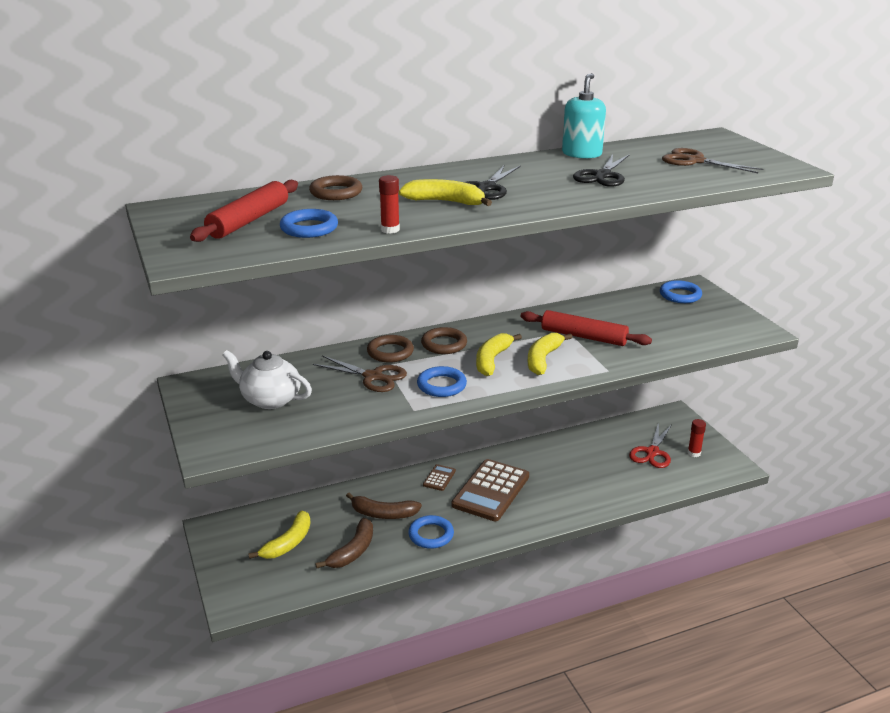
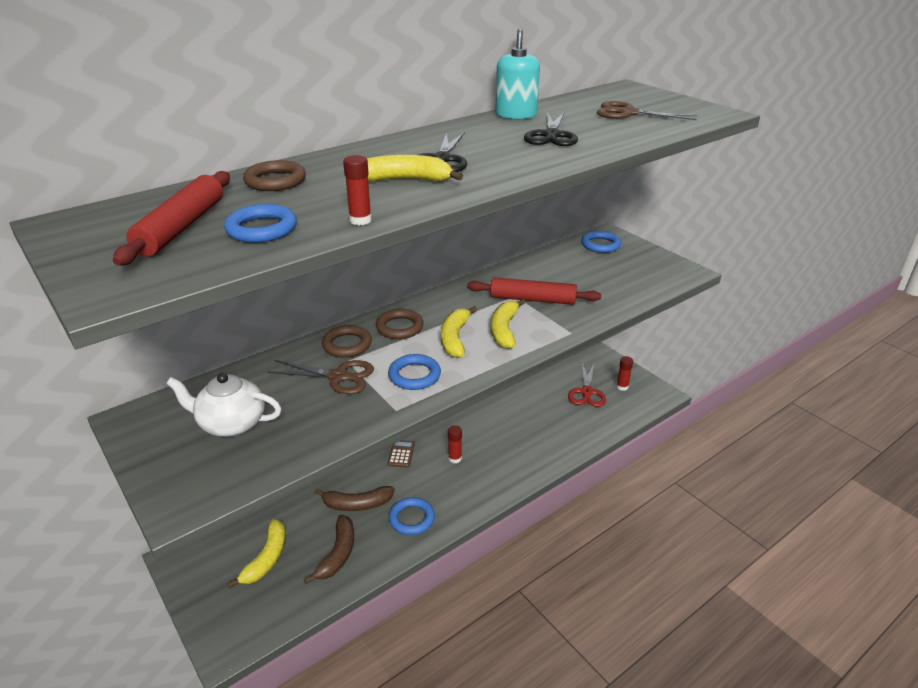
camera: 15 degrees left, 5 degrees up
(491, 491) = (455, 458): brown calculator -> red glue stick

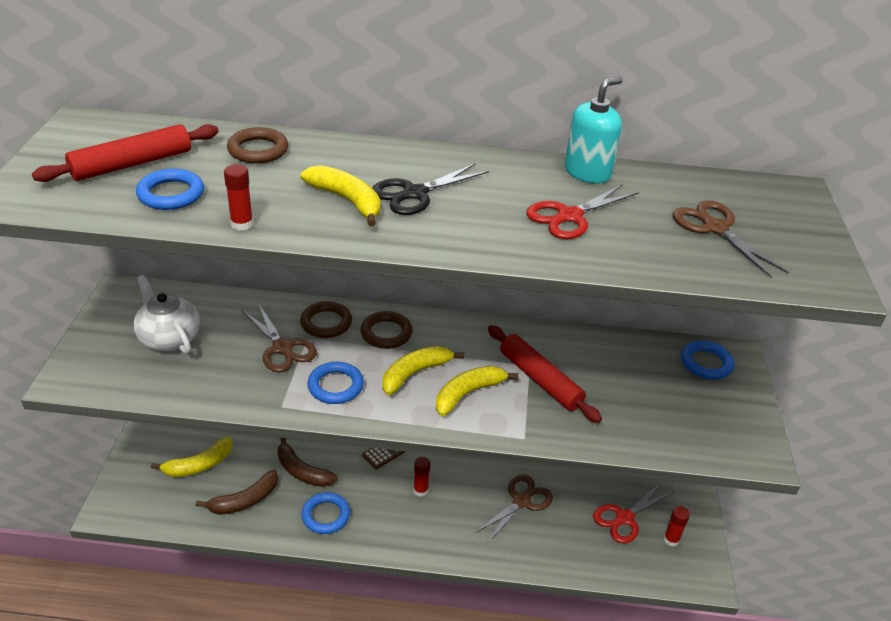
camera: 40 degrees right, 5 degrees up
(522, 422) = (521, 501): none -> brown scissors
(551, 135) = (569, 216): black scissors -> red scissors

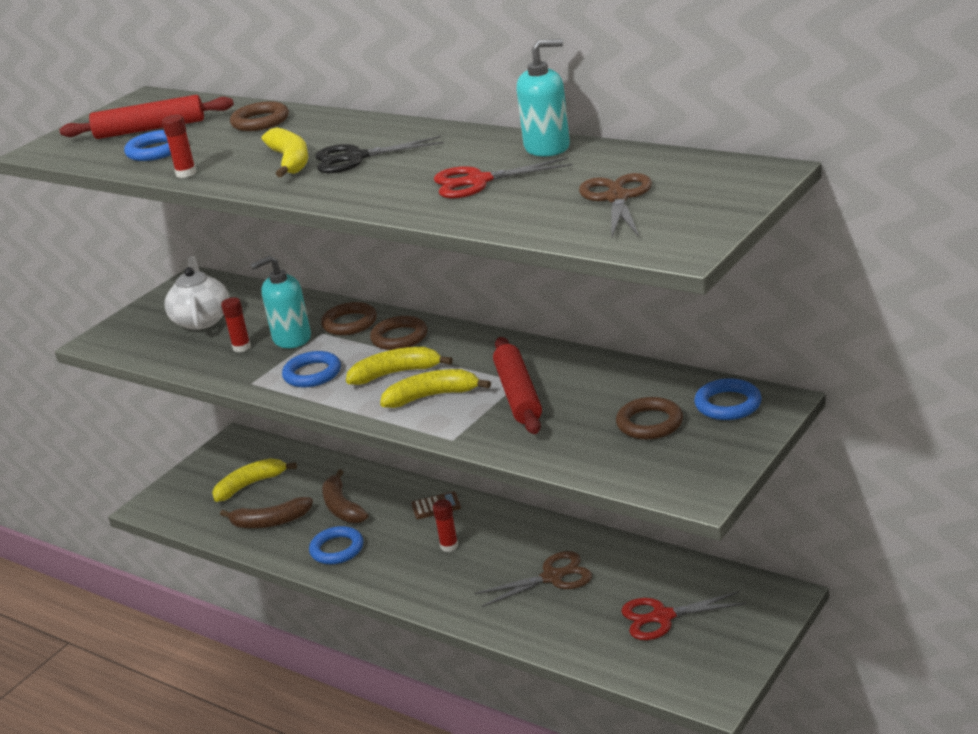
camera: 35 degrees right, 10 degrees down
(199, 465) = (250, 485): yellow banana -> yellow banana turned 150 degrees clockwise
(282, 348) = (291, 338): brown scissors -> turquoise soap dispenser
(666, 392) = (649, 423): none -> brown ring
(671, 539) = (703, 649): red glue stick -> red glue stick (241, 347)

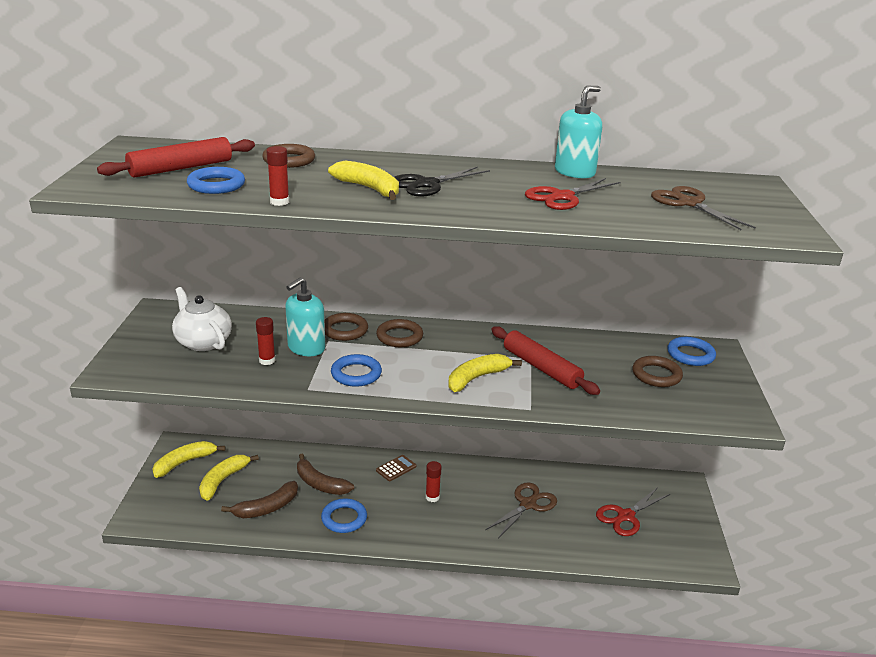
camera: 35 degrees left, 0 degrees up
(396, 373) = (427, 364): yellow banana -> yellow banana (184, 462)

